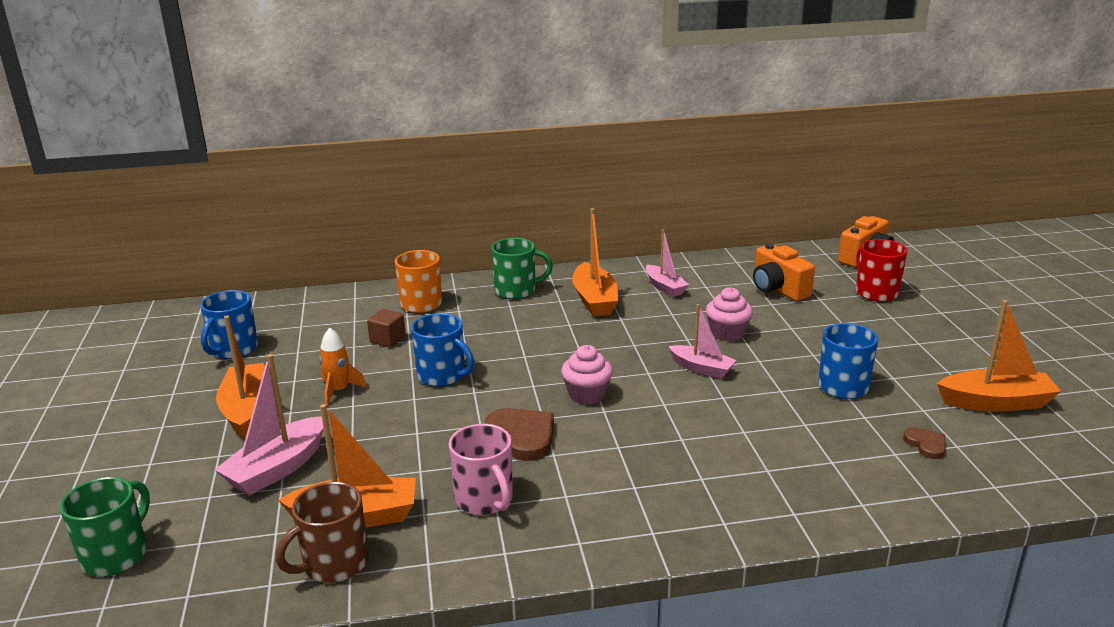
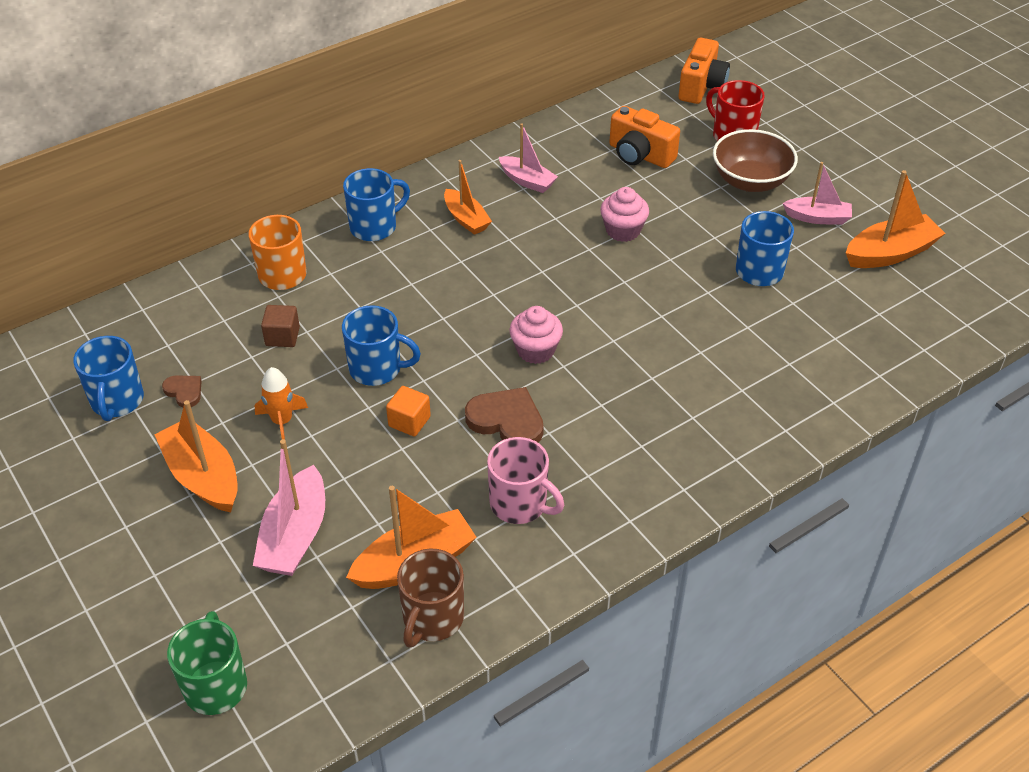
camera: 25 degrees left, 20 degrees up
(438, 416) = (409, 421): none -> orange cube
(516, 291) = (374, 227): green mug -> blue mug
(594, 300) = (466, 219): orange boat -> orange boat, size x0.66
(701, 368) = (623, 285): pink boat -> pink boat (817, 218)
(874, 324) = (750, 181): none -> brown bowl
(926, 445) = (855, 320): brown heart -> brown heart (184, 391)

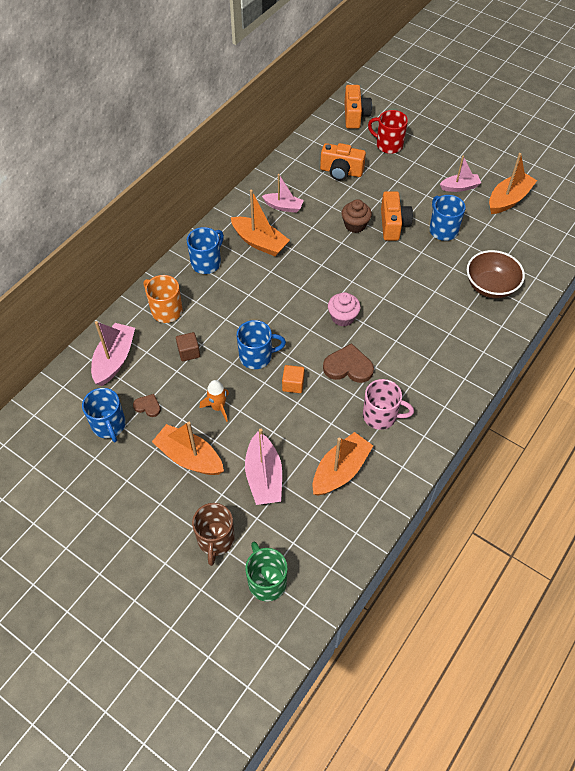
camera: 20 degrees left, 10 degrees up
(174, 318) = (114, 359): none -> pink boat
(432, 618) = (367, 500): brown mug -> brown mug (215, 540)
(466, 219) = (259, 242): orange boat -> orange boat, size x1.53
(623, 230) = (355, 225): pink cupcake -> brown cupcake
(683, 244) = (393, 225): none -> orange camera
(750, 181) = (412, 173): brown bowl -> brown bowl (490, 286)

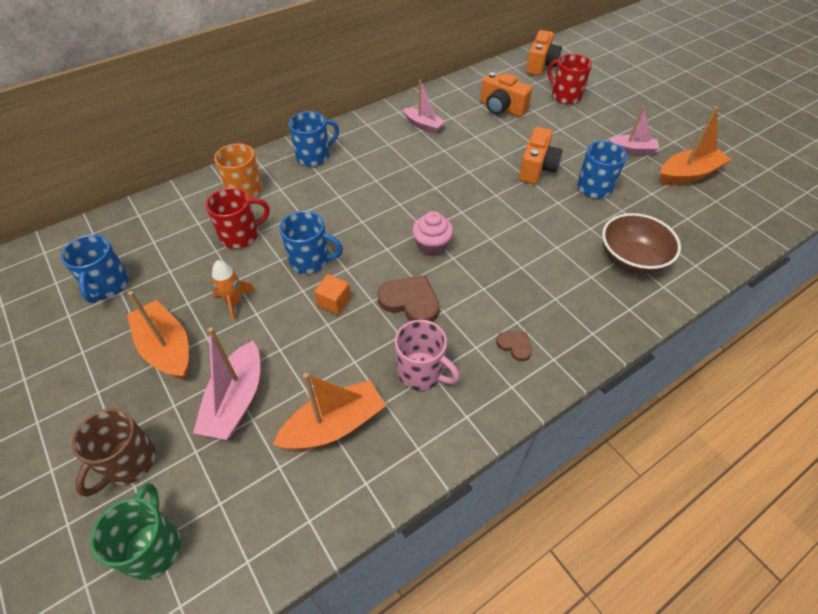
camera: 20 degrees right, 5 degrees down
(114, 359) = (161, 221): pink boat -> none
(148, 406) = (161, 278): brown heart -> brown heart (515, 346)
(189, 352) = (241, 235): brown cube -> red mug
(259, 242) = (380, 151): orange boat -> none
(355, 225) = (493, 159): brown cupcake -> none

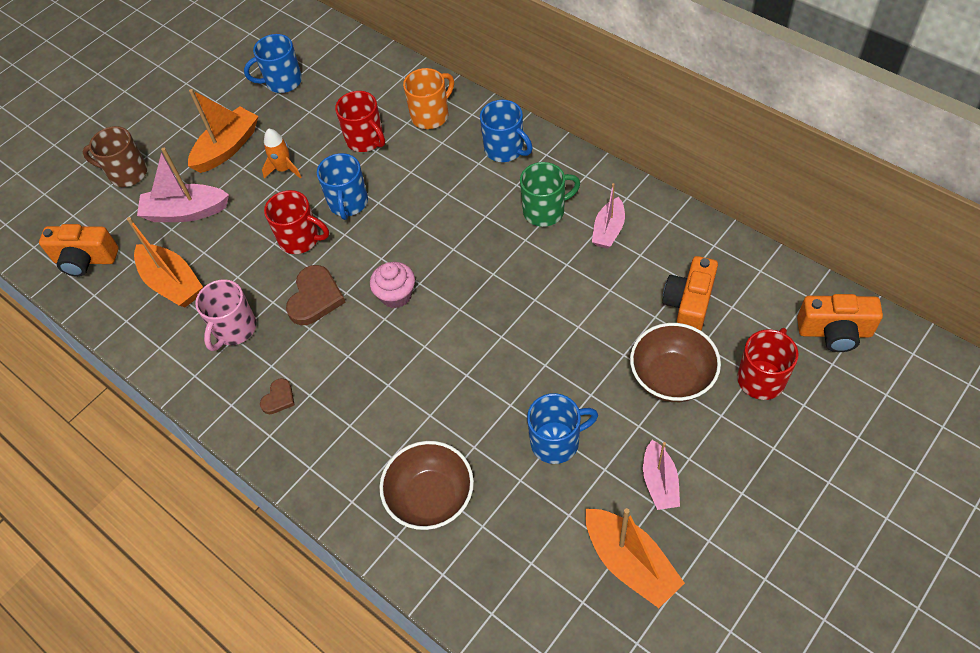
camera: 80 degrees right, 5 degrees up
(153, 547) = (69, 215): green mug -> green mug (545, 211)
(334, 302) = (300, 239): orange cube -> red mug
(537, 168) = (569, 370): orange camera -> orange camera (85, 260)
(555, 127) = (671, 377): none -> brown bowl

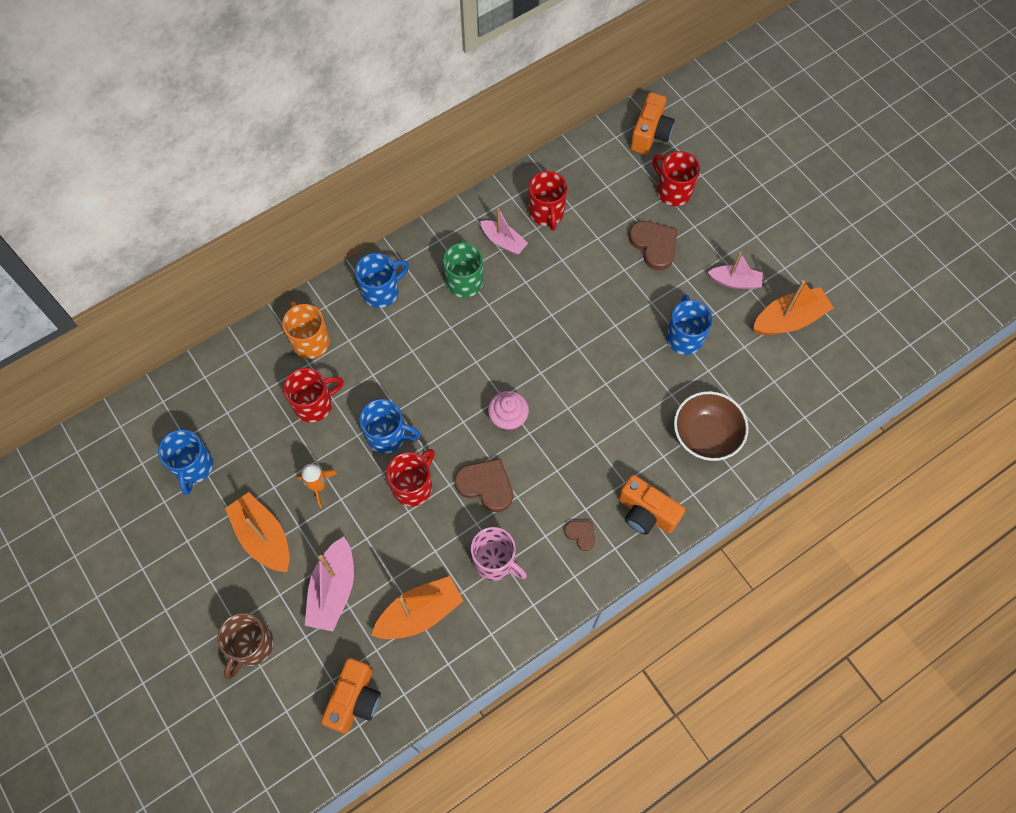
camera: 80 degrees left, 10 degrees up
(665, 258) = (546, 213): none -> red mug
(671, 377) = (654, 245): brown bowl -> brown heart
(689, 305) = (595, 212): orange camera -> orange camera (646, 513)

